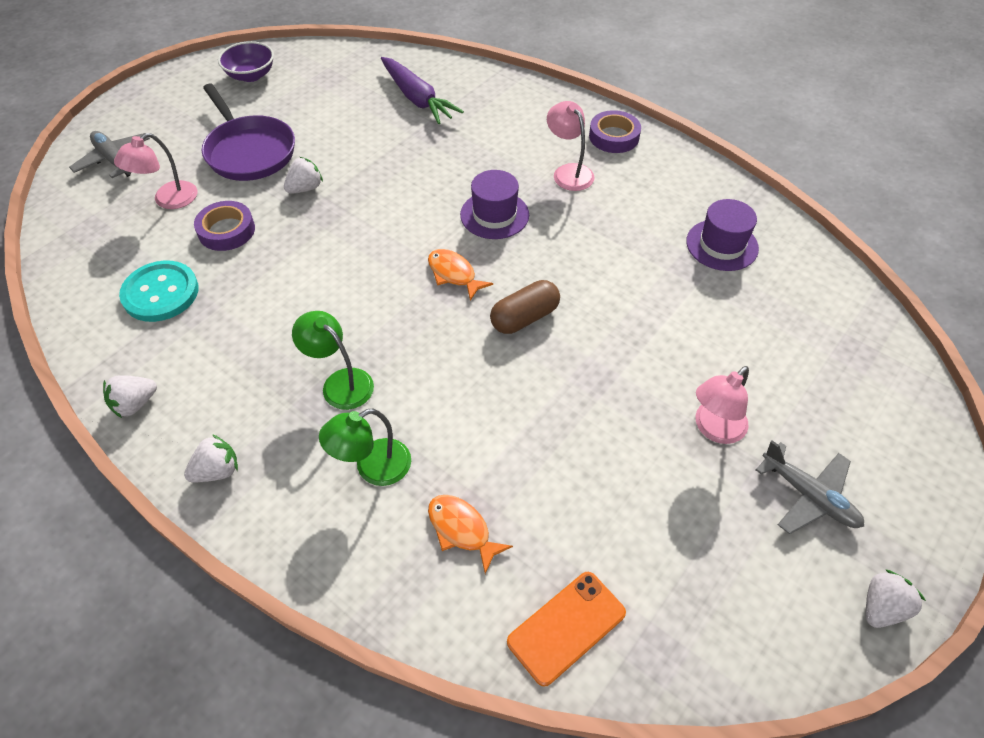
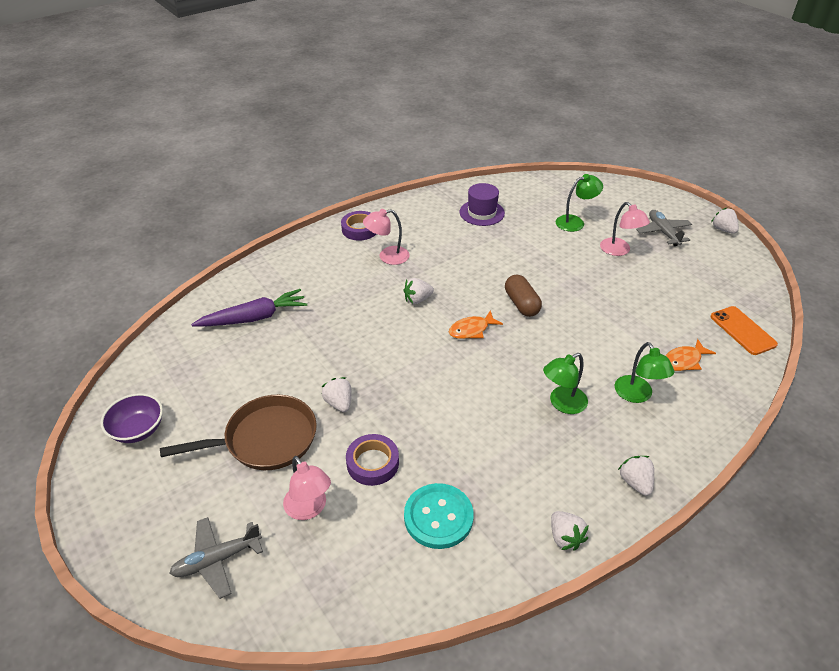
camera: 75 degrees left, 10 degrees down
(249, 151) = (265, 439): purple pan -> brown pan
(494, 215) = (417, 299): purple hat -> white strawberry
(765, 361) = (575, 222): none -> green lamp
(809, 496) = (663, 232): grey plane -> grey plane turned 75 degrees counterclockwise

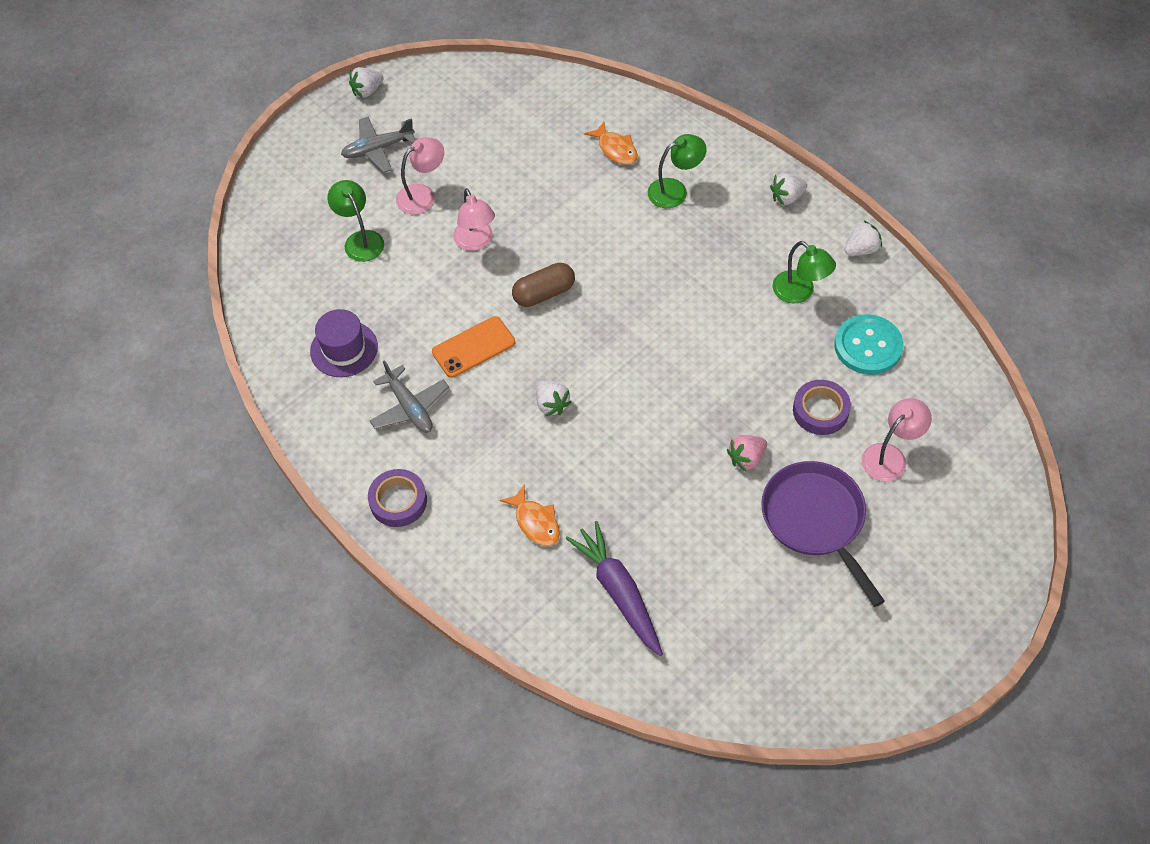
camera: 95 degrees left, 15 degrees up
(138, 430) = (836, 663): purple bowl -> none
(217, 560) = (968, 522): grey plane -> grey plane (409, 407)
(265, 439) = (816, 520): brown pan -> purple pan
(339, 403) = (746, 458): white strawberry -> pink strawberry
(387, 257) = (463, 453): pink lamp -> pink lamp (476, 242)
(471, 330) = (600, 341): orange fish -> orange fish (535, 522)
(562, 404) = (701, 252): green lamp -> green lamp (800, 292)
(742, 330) = (559, 97): orange phone -> orange phone (473, 347)

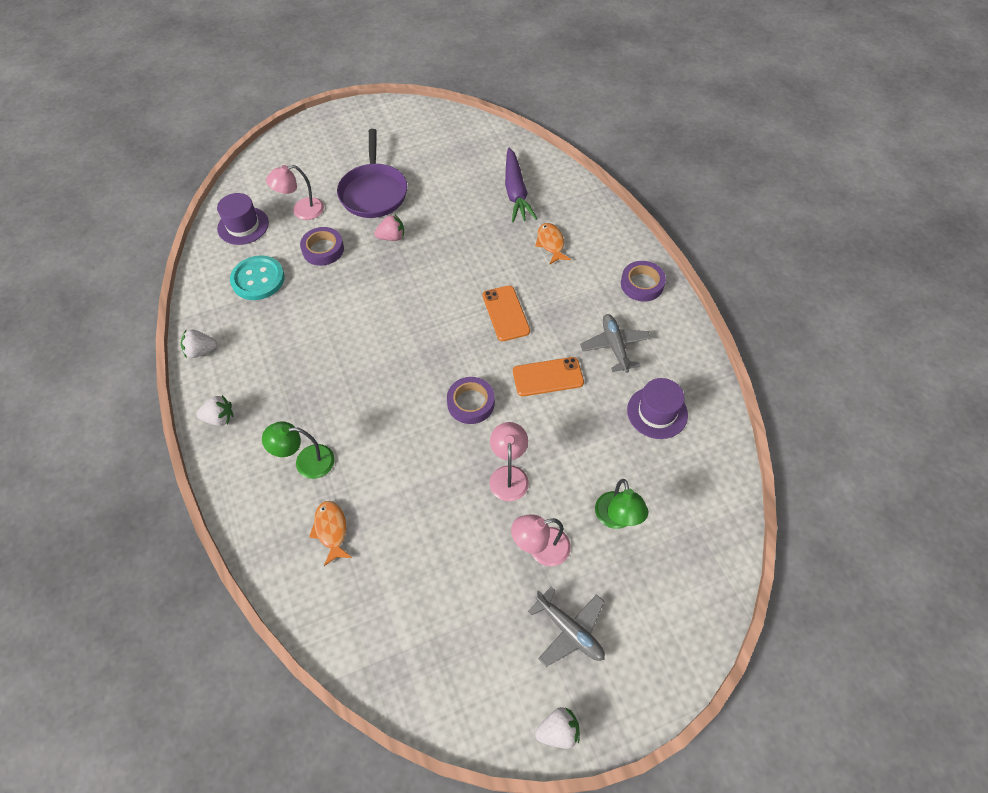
camera: 160 degrees left, 0 degrees up
(378, 149) = (569, 630): grey plane -> grey plane turned 45 degrees clockwise
(544, 293) = (471, 403): brown capsule -> purple tape
(552, 404) = (505, 313): white strawberry -> orange phone
(800, 292) = (273, 333): green lamp -> none
(946, 408) = (243, 226): none -> purple hat

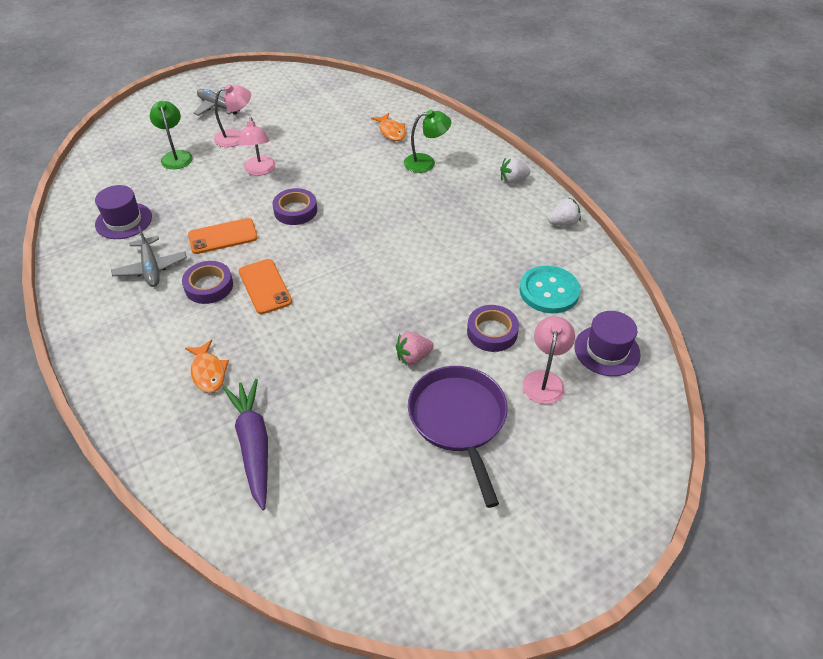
camera: 170 degrees right, 10 degrees down
(301, 211) = (544, 380): pink lamp -> pink lamp turned 45 degrees counterclockwise
(558, 731) = (229, 75): white strawberry -> none
(642, 284) = (103, 334): purple tape -> purple tape (209, 286)

